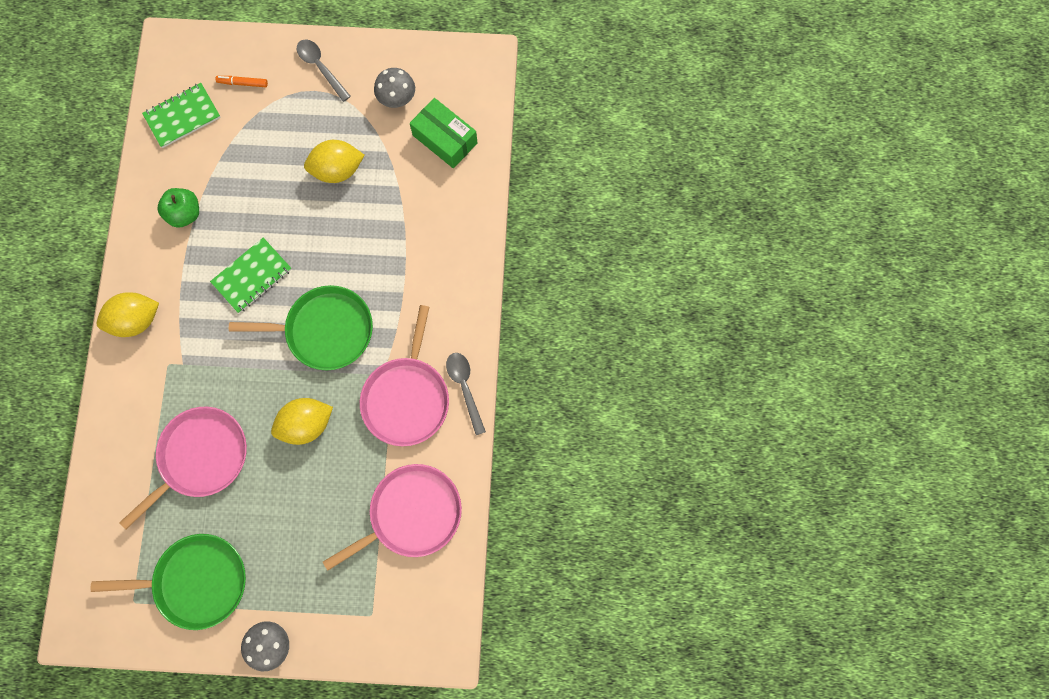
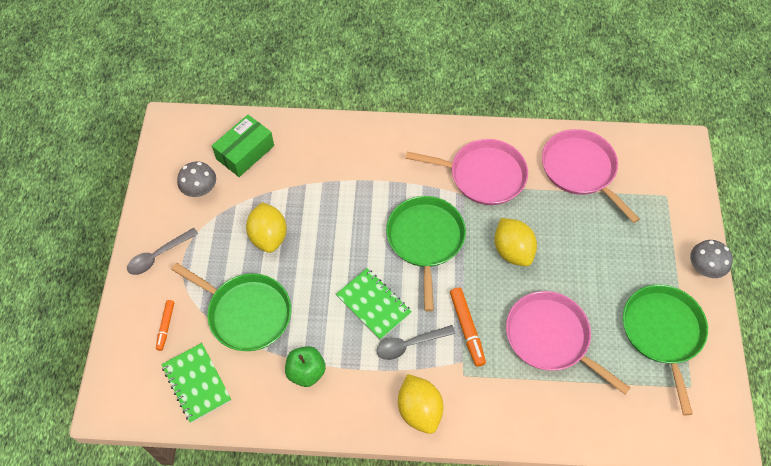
camera: 90 degrees left, 15 degrees down
(218, 370) = (467, 328): none -> orange marker
(251, 154) = (246, 313): none -> green pan
(465, 387) = (472, 134): grey spoon -> grey spoon (409, 344)

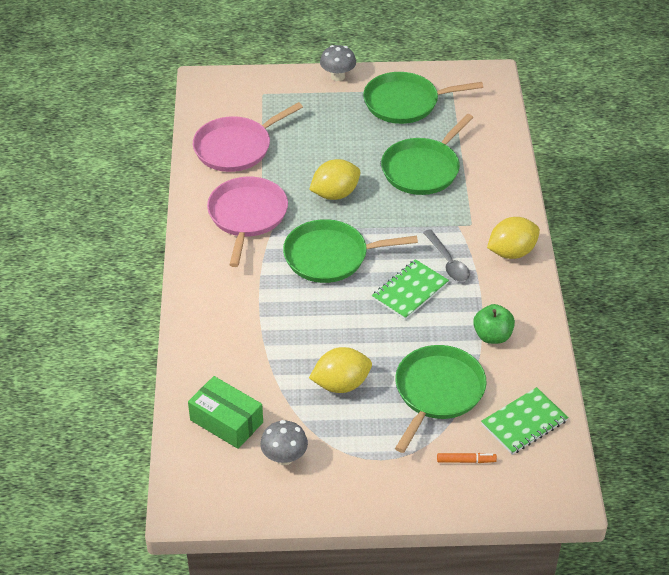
camera: 95 degrees left, 15 degrees down
(158, 256) = (379, 484): grey spoon -> none
(467, 328) = (424, 223): orange marker -> none
(550, 338) = (423, 169): pink pan -> green pan

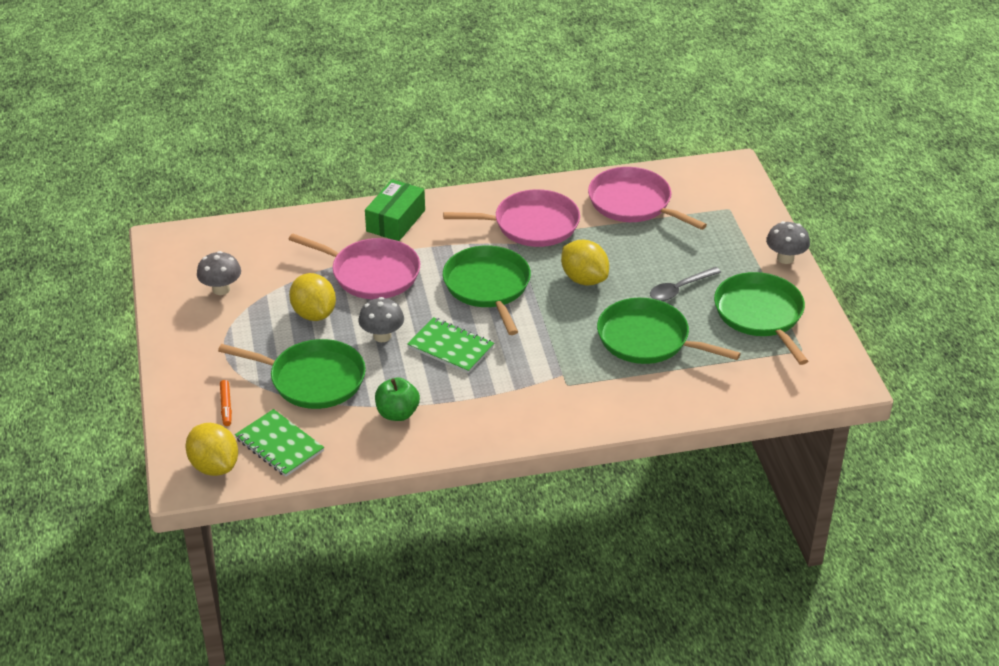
camera: 80 degrees right, 5 degrees down
(226, 421) = (260, 249): green box -> green box (395, 221)
(289, 336) = (371, 273): none -> pink pan
(385, 336) = (382, 336): none -> grey mushroom
(448, 262) = (501, 371): grey spoon -> grey spoon (679, 289)
(511, 252) = (530, 420): yellow lemon -> yellow lemon (214, 466)

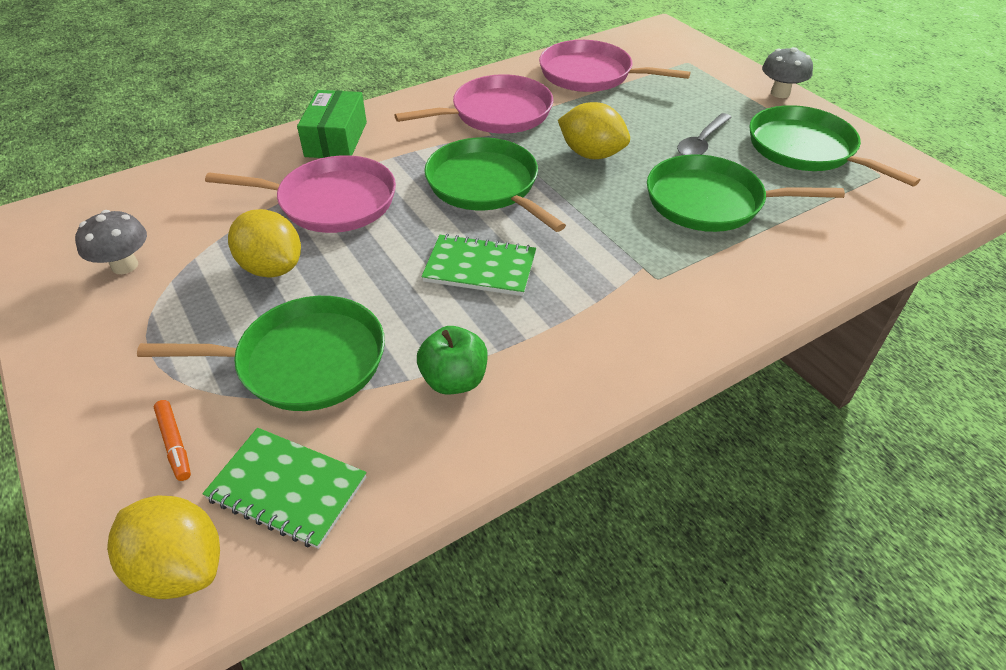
camera: 20 degrees left, 5 degrees up
(382, 336) = (380, 275): grey mushroom -> none

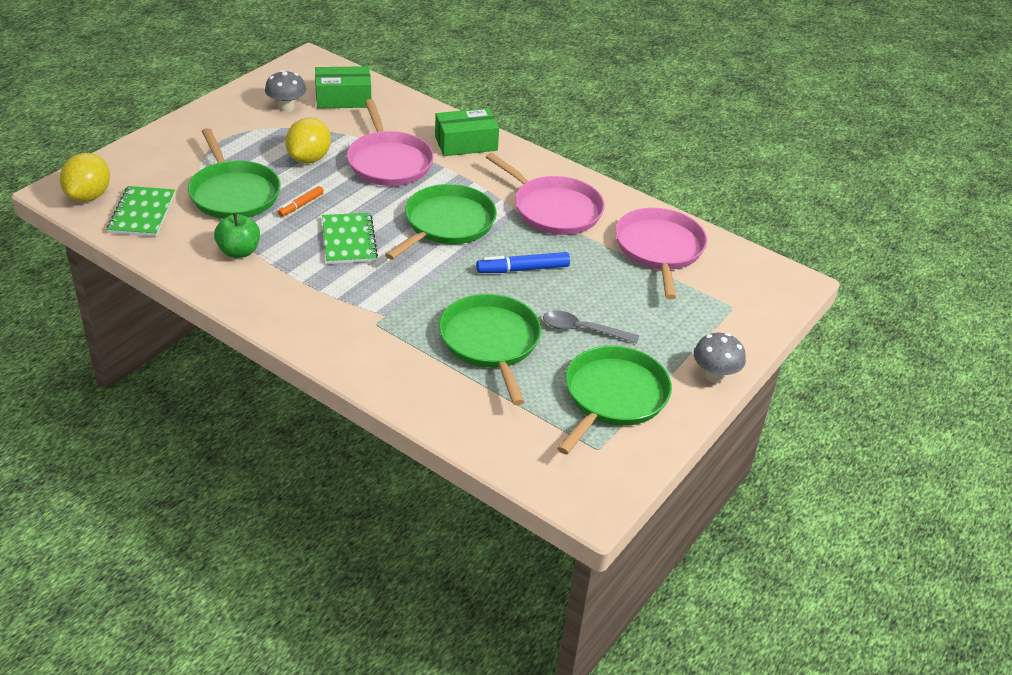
camera: 65 degrees right, 5 degrees down
(154, 210) = (343, 99): none -> green box
(175, 444) = (160, 170): orange marker -> orange marker (301, 205)
(591, 154) = (523, 269): yellow lemon -> blue marker

